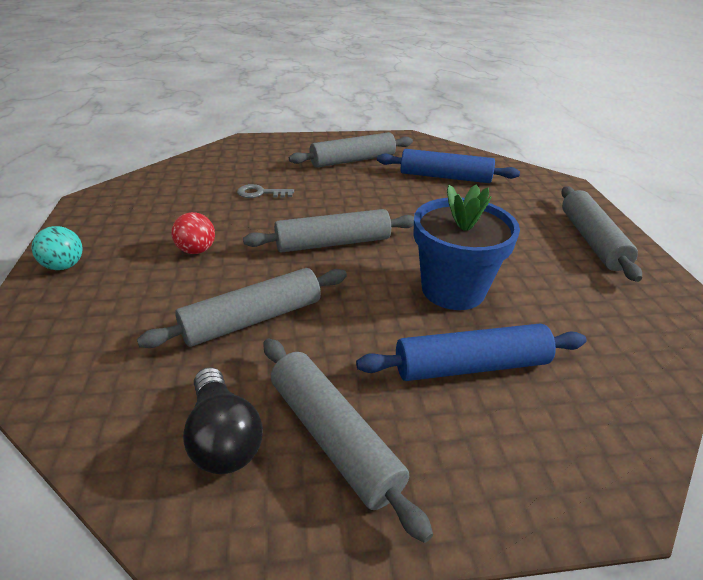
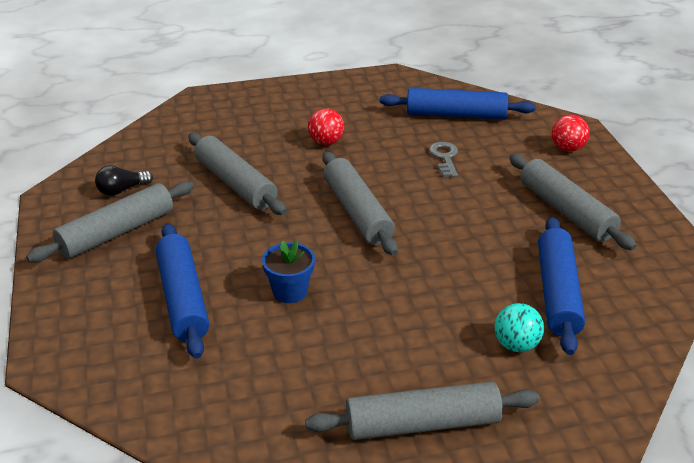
camera: 85 degrees right, 0 degrees up
(64, 266) = (292, 93): turquoise ball -> turquoise ball (516, 345)
(193, 180) = (456, 115): none -> blue rolling pin
(223, 437) = (122, 190): black light bulb -> black light bulb, size x0.67
(272, 147) = (567, 148): none -> red ball
(453, 290) = (290, 291): blue flower pot -> blue flower pot, size x0.53

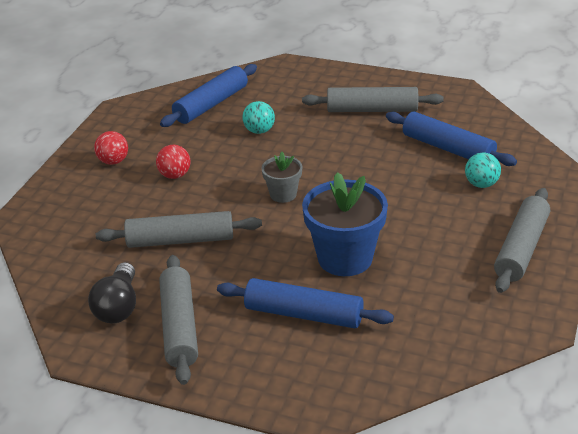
camera: 55 degrees left, 0 degrees up
(122, 190) = (118, 306): black light bulb -> black light bulb, size x1.50
(290, 291) = (345, 258): blue flower pot -> blue flower pot, size x1.87
(357, 212) = (283, 194): grey rolling pin -> grey flower pot
(445, 158) = (259, 131): grey key -> turquoise ball
(567, 148) = (305, 79): red ball -> red ball (113, 161)

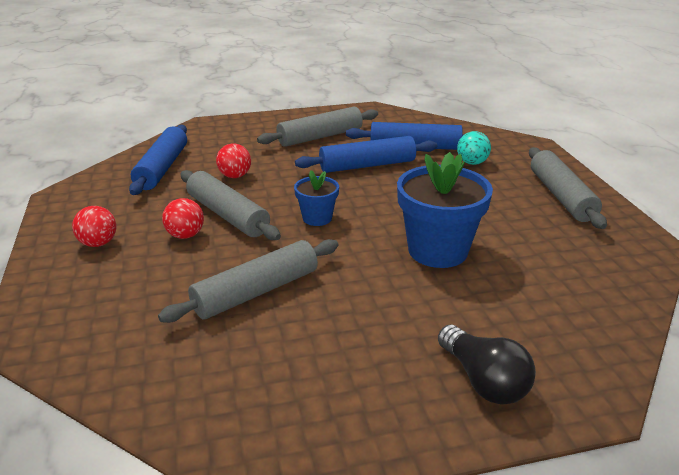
camera: 35 degrees left, 5 degrees down
(118, 306) = (255, 389): black light bulb -> black light bulb (483, 380)
(179, 326) = (351, 380): grey rolling pin -> grey rolling pin (227, 215)
(259, 131) = (235, 176): turquoise ball -> red ball
(283, 194) = (317, 218): grey flower pot -> blue flower pot
(303, 314) = (463, 313): blue rolling pin -> blue rolling pin (367, 165)

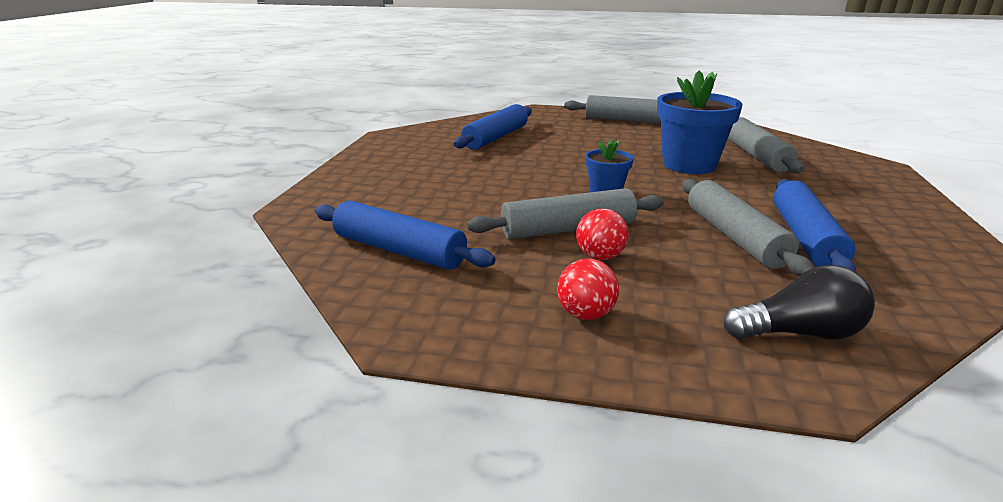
camera: 65 degrees left, 5 degrees down
(235, 176) = (473, 213): red ball -> none
(320, 137) = (423, 163): grey rolling pin -> grey rolling pin (756, 156)
(367, 165) = (515, 158): blue rolling pin -> blue rolling pin (805, 238)
(472, 163) = (549, 129): turquoise ball -> none
(483, 380) = (864, 185): black light bulb -> black light bulb (799, 333)

